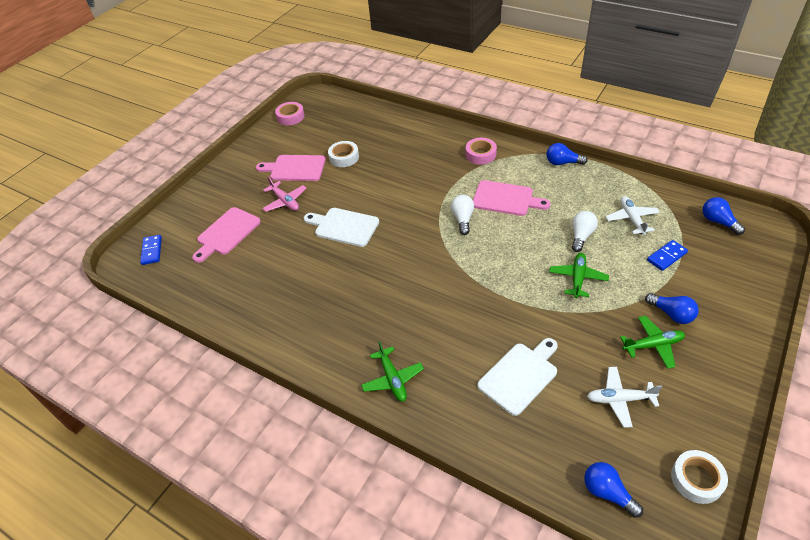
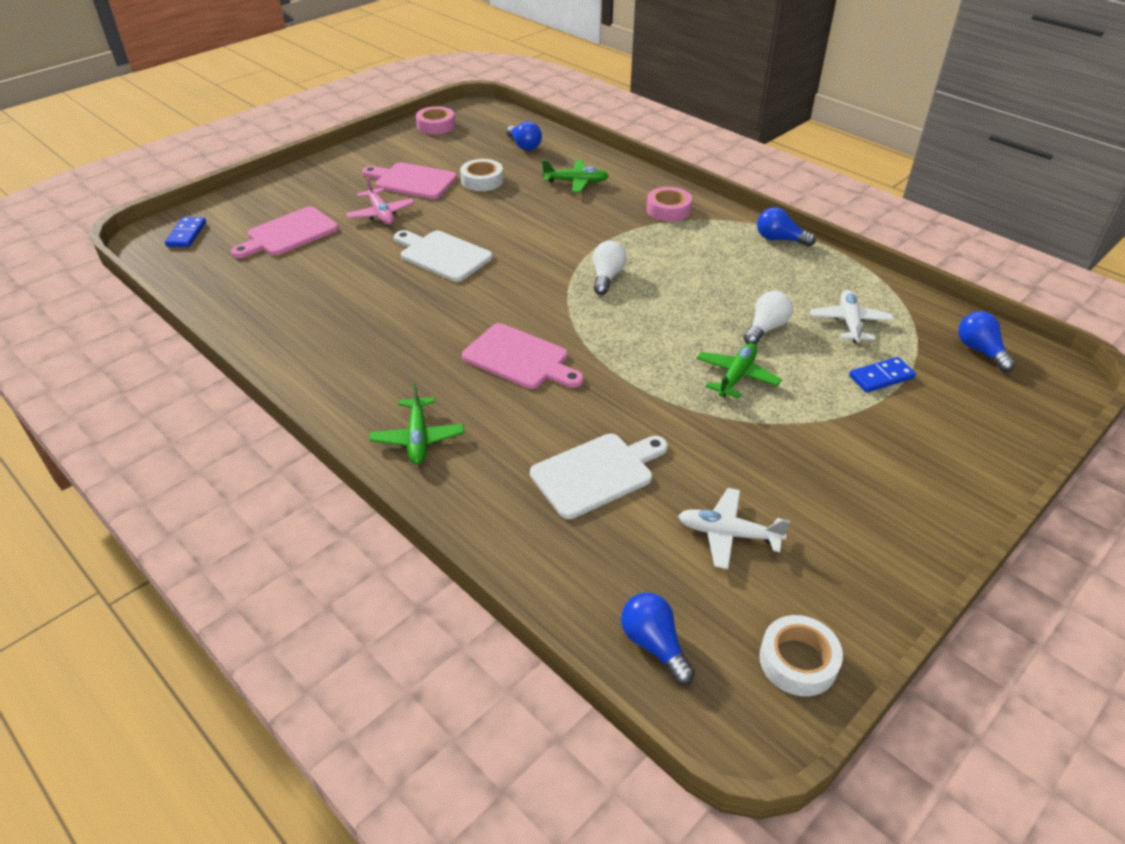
camera: 10 degrees right, 5 degrees down
(505, 199) = (678, 266): pink cutting board -> pink cutting board (519, 358)
(653, 345) = (810, 479): green plane -> green plane (576, 182)
(671, 314) = (856, 448): blue light bulb -> blue light bulb (524, 146)

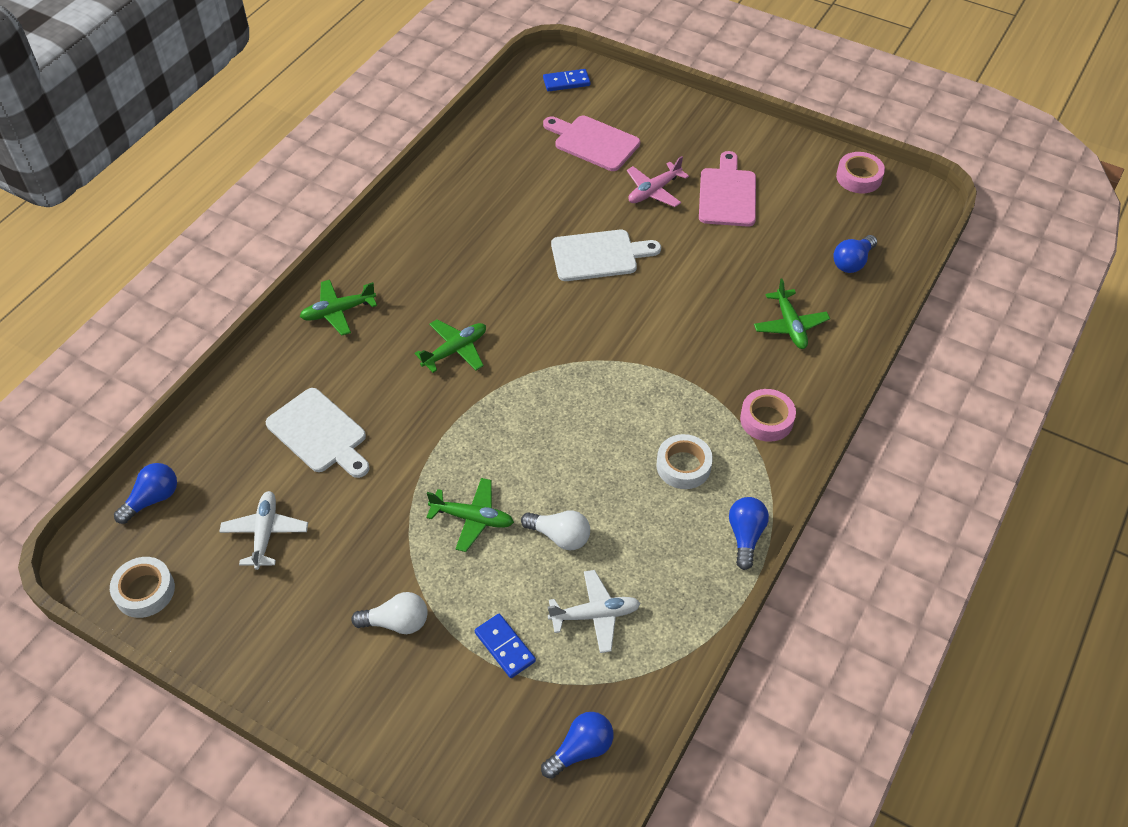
camera: 75 degrees right, 10 degrees up
(442, 255) = (598, 255): white cutting board -> white cutting board turned 60 degrees clockwise
(482, 180) = (754, 247): white tape -> white tape (683, 466)
(519, 358) = (455, 350): pink cutting board -> green plane
(607, 277) = (606, 388): white light bulb -> white light bulb (397, 622)

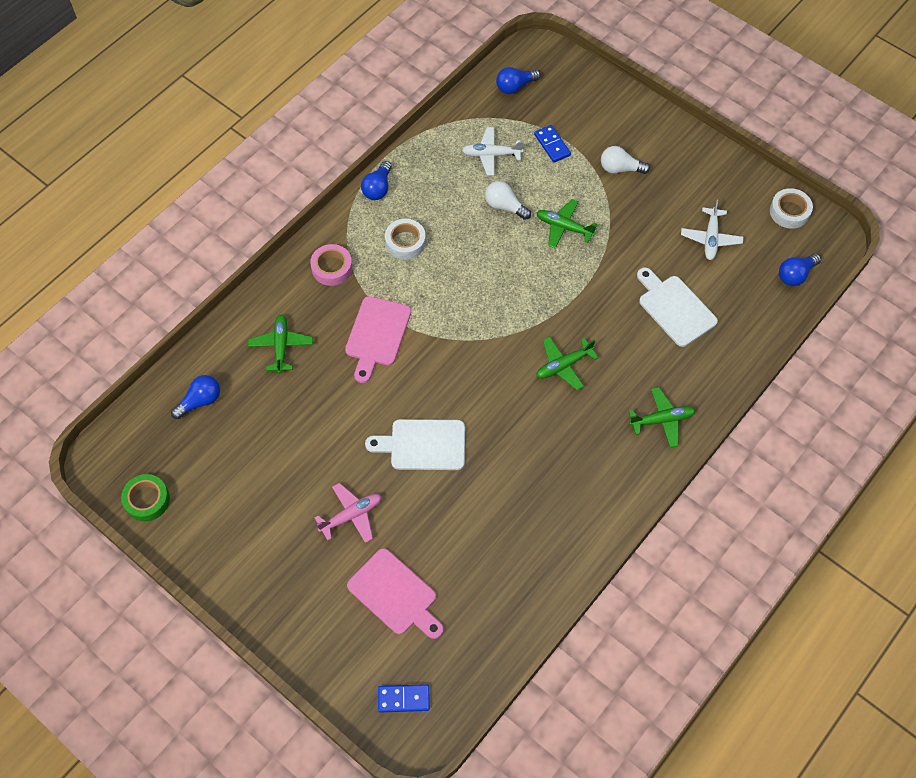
camera: 170 degrees left, 10 degrees up
(727, 194) = (282, 499): pink cutting board -> pink cutting board (377, 335)
(859, 177) = (147, 500): pink tape -> green tape

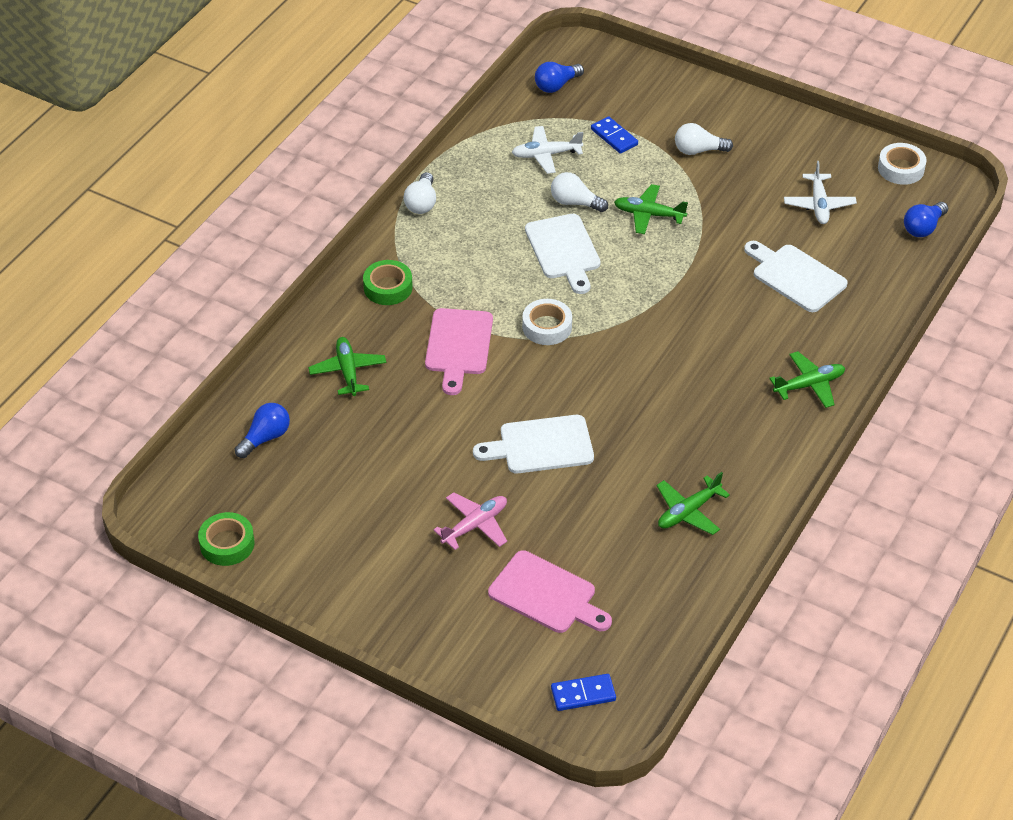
camera: 10 degrees left, 15 degrees down
(332, 268) = (388, 287): pink tape -> green tape
(378, 188) = (422, 203): blue light bulb -> white light bulb
(405, 242) = (468, 251): white tape -> white tape (547, 327)
(485, 252) = (564, 250): none -> white cutting board
(563, 365) = (683, 348): green plane -> green plane (688, 512)

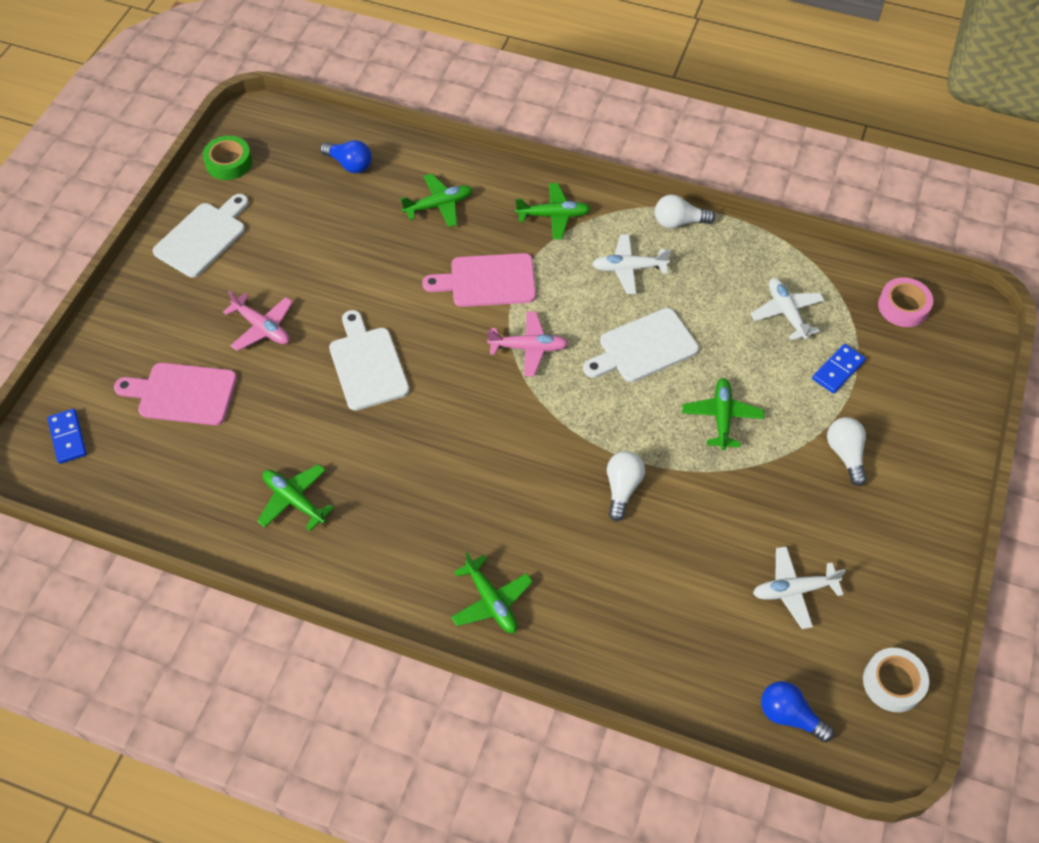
camera: 80 degrees right, 10 degrees up
(388, 287) = (554, 216): green tape -> green plane
(469, 245) = (628, 268): none -> white plane
(546, 595) = (182, 394): pink cutting board -> pink cutting board turned 75 degrees clockwise
(547, 327) = (529, 348): white tape -> pink plane
(556, 85) = (903, 307): blue light bulb -> pink tape
(575, 203) = (719, 348): white light bulb -> white light bulb (622, 488)
(795, 276) = (662, 574): white cutting board -> white cutting board (203, 237)

